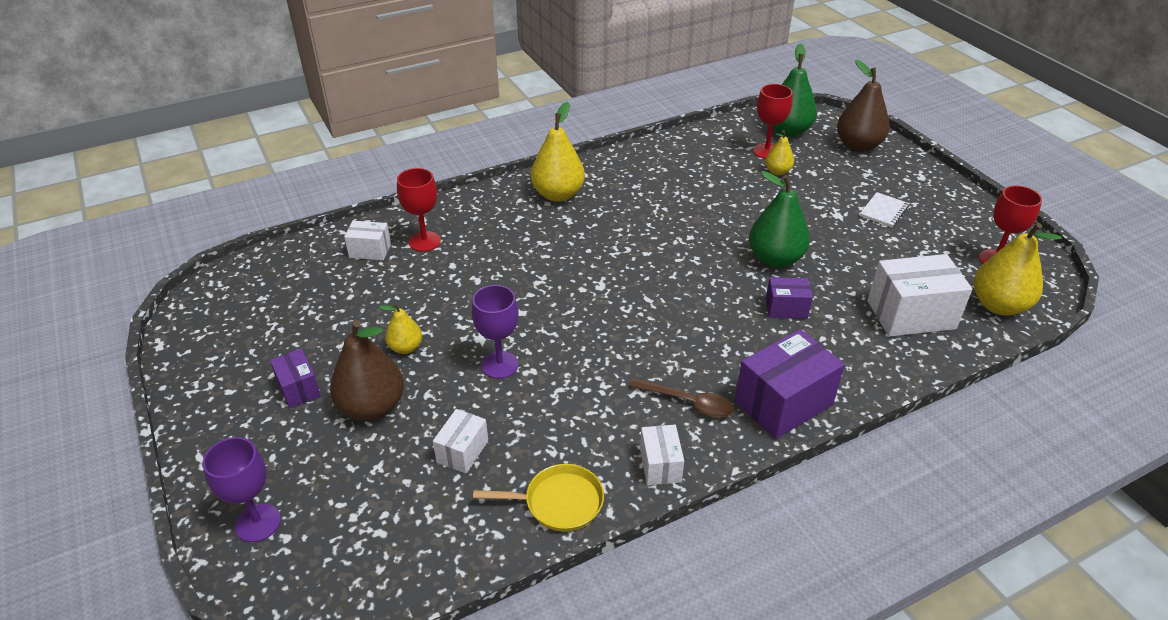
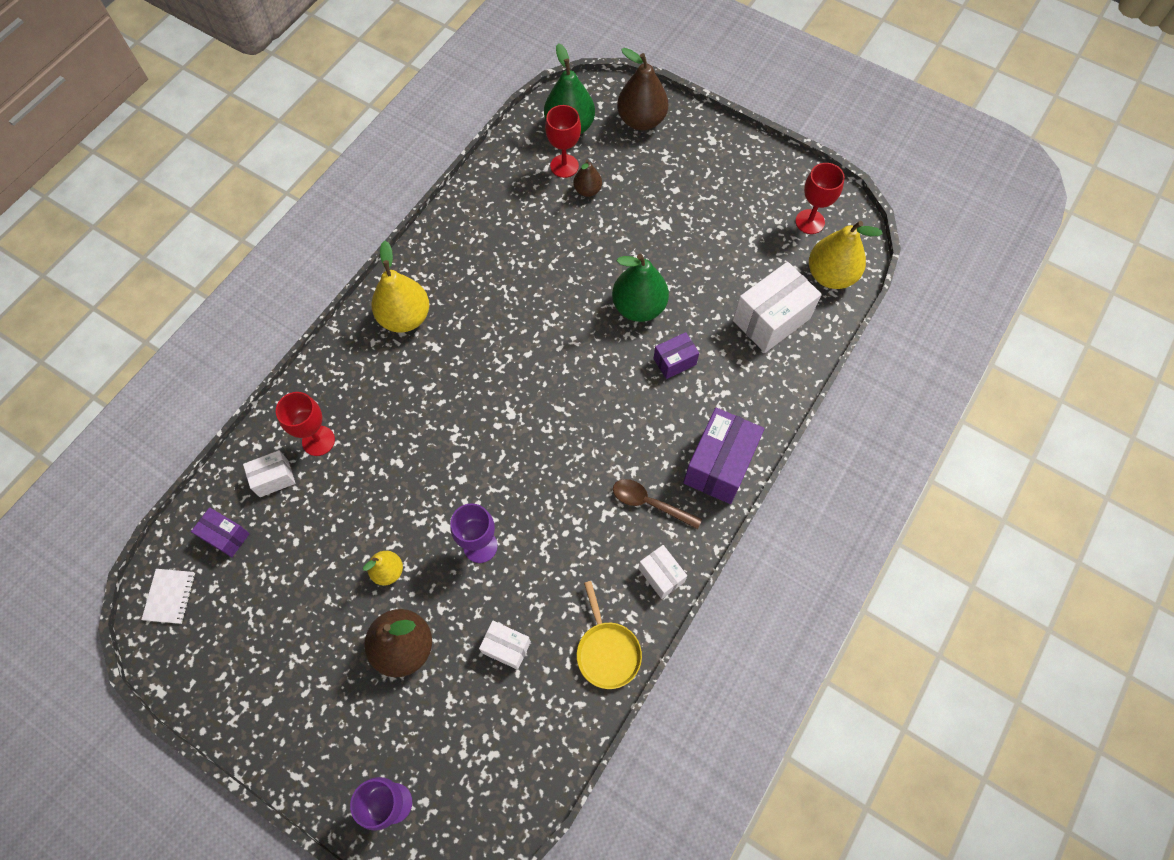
camera: 30 degrees left, 25 degrees up
(298, 388) = (327, 664): purple box -> purple box (226, 536)
(462, 451) = (506, 647): white box -> white box turned 60 degrees counterclockwise
(558, 502) = (607, 651): yellow pan -> yellow pan turned 105 degrees clockwise
(688, 402) = (649, 503): brown spoon -> brown spoon turned 150 degrees counterclockwise
(777, 171) = (587, 190): yellow pear -> brown pear
(883, 211) = (700, 202): white notebook -> white notebook (170, 596)

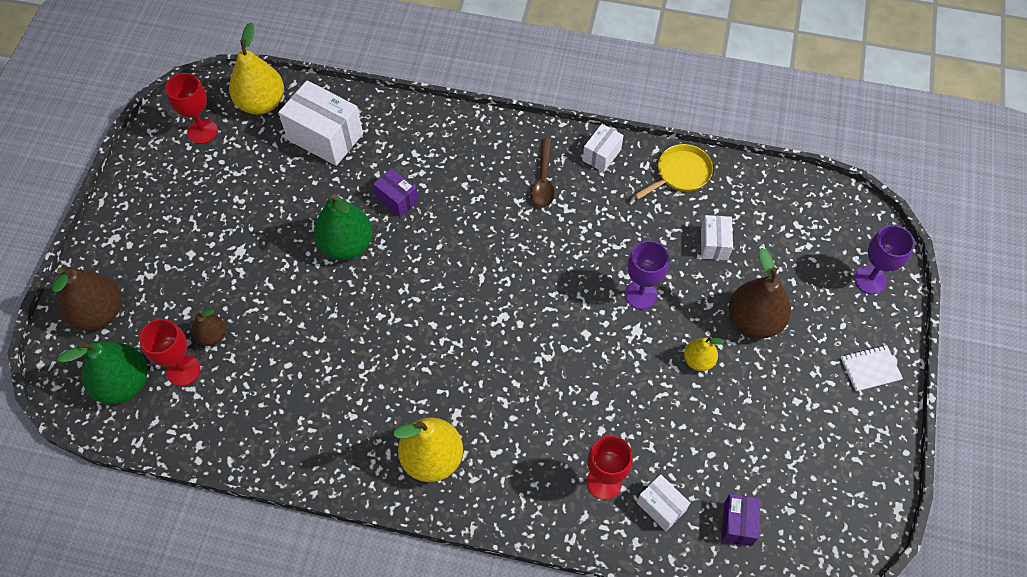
camera: 110 degrees left, 5 degrees down
(170, 596) = (817, 546): white notebook -> white notebook (870, 369)
(719, 465) = (487, 140): purple box -> none

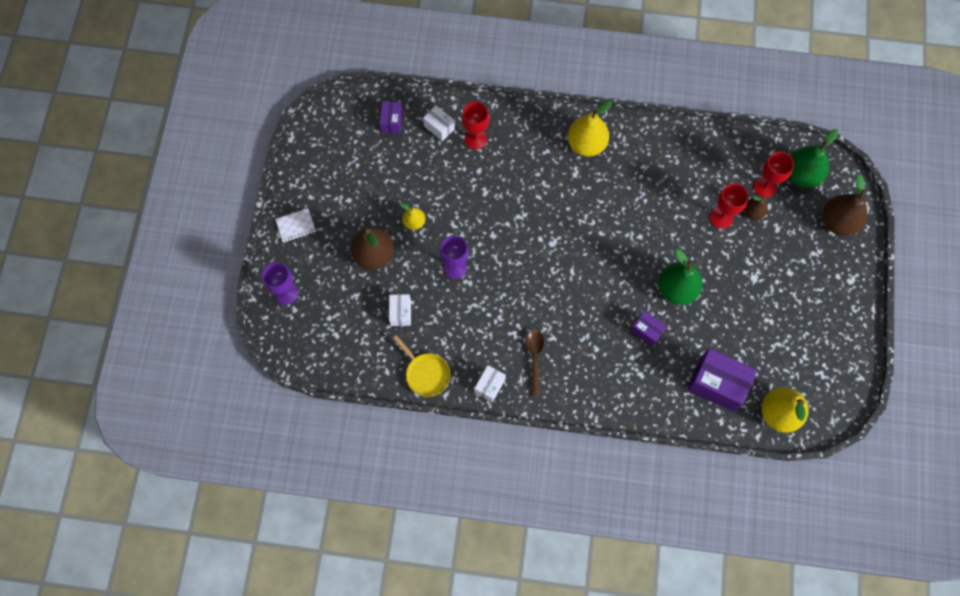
camera: 175 degrees right, 10 degrees up
(202, 131) = (818, 381): red goblet -> red goblet (721, 218)
(325, 137) = (717, 384): white box -> purple box
(680, 173) = (426, 373): yellow pan -> yellow pan turned 90 degrees counterclockwise

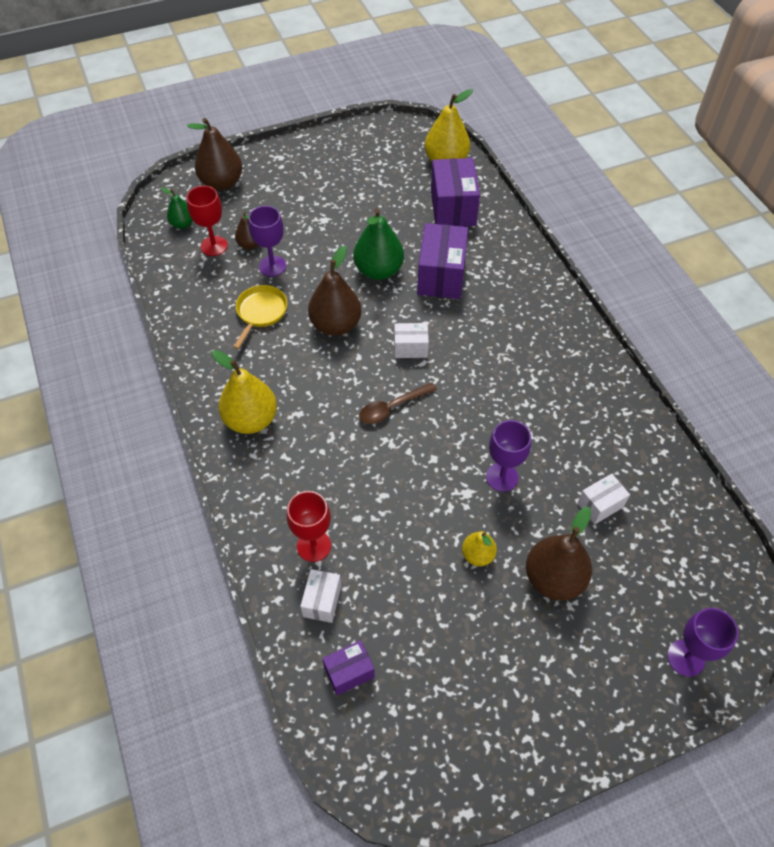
camera: 120 degrees left, 15 degrees down
(296, 226) = (591, 709): white notebook -> none
(426, 373) = (644, 441): yellow pan -> yellow pan (260, 313)
(489, 386) = (605, 376): white box -> white box (410, 348)
(534, 358) = (543, 352): brown spoon -> brown spoon (392, 407)
(638, 233) = (336, 325): none -> brown pear
(646, 331) = (441, 276): purple box -> purple box, size x1.84
(721, 218) = (272, 266): red goblet -> purple goblet
(801, 175) = (182, 224): green pear -> green pear, size x0.55

